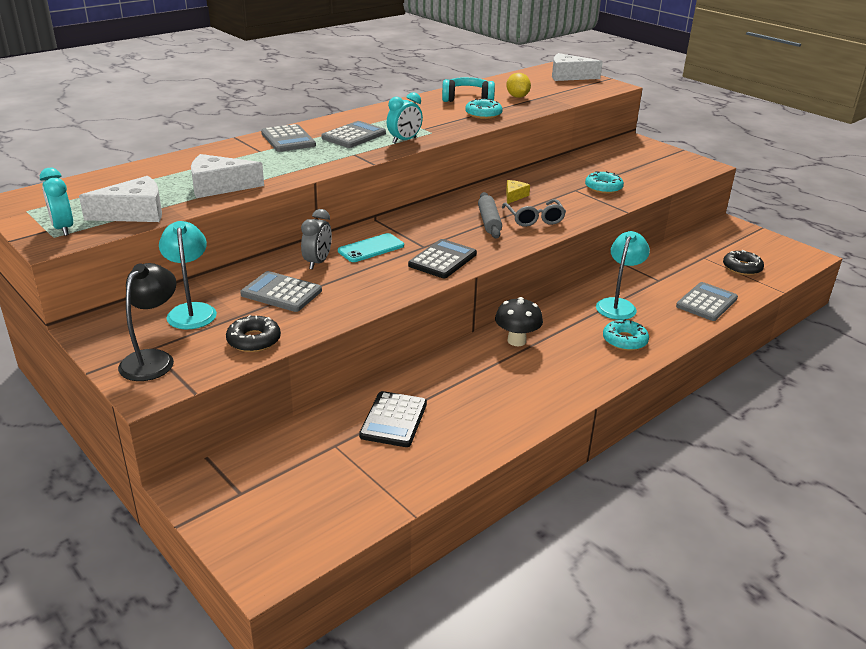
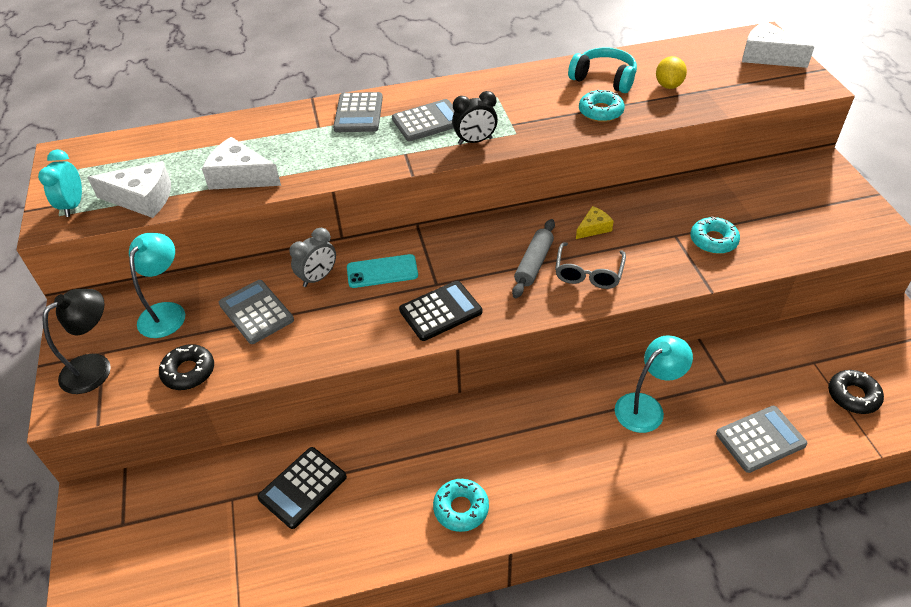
camera: 30 degrees right, 15 degrees up
(404, 140) = (475, 141): turquoise clock -> black clock
(516, 341) = (494, 422): black mushroom -> none
(624, 340) = (614, 465): turquoise donut -> turquoise donut (461, 508)

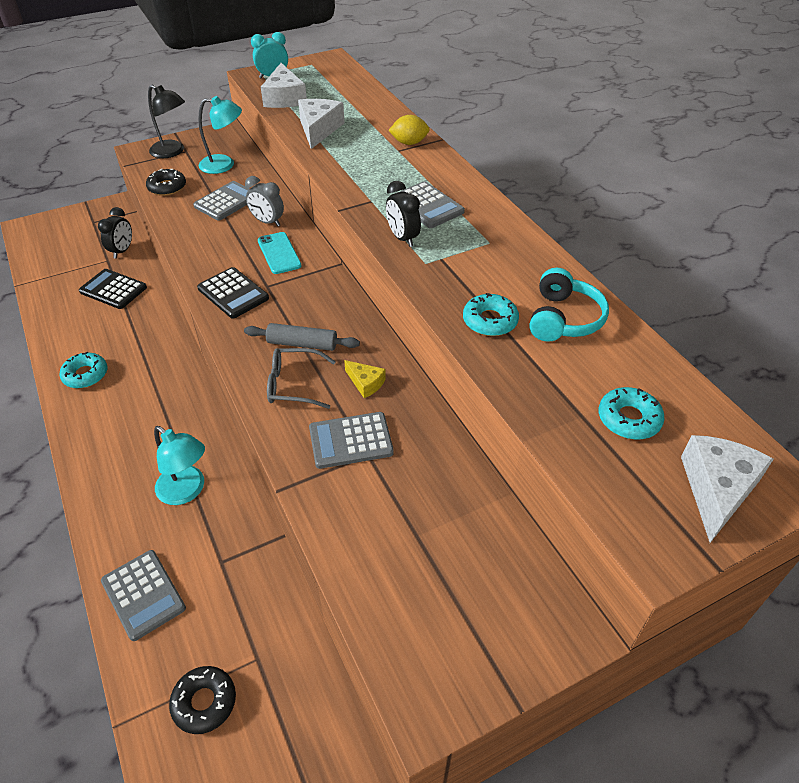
camera: 75 degrees right, 0 degrees up
(218, 481) = (122, 251): none -> black clock
(358, 113) = (426, 166): grey calculator -> grey calculator (351, 441)
(668, 85) = (575, 378): yellow lemon -> yellow lemon (409, 143)
(713, 240) = (365, 491): turquoise donut -> turquoise donut (628, 419)

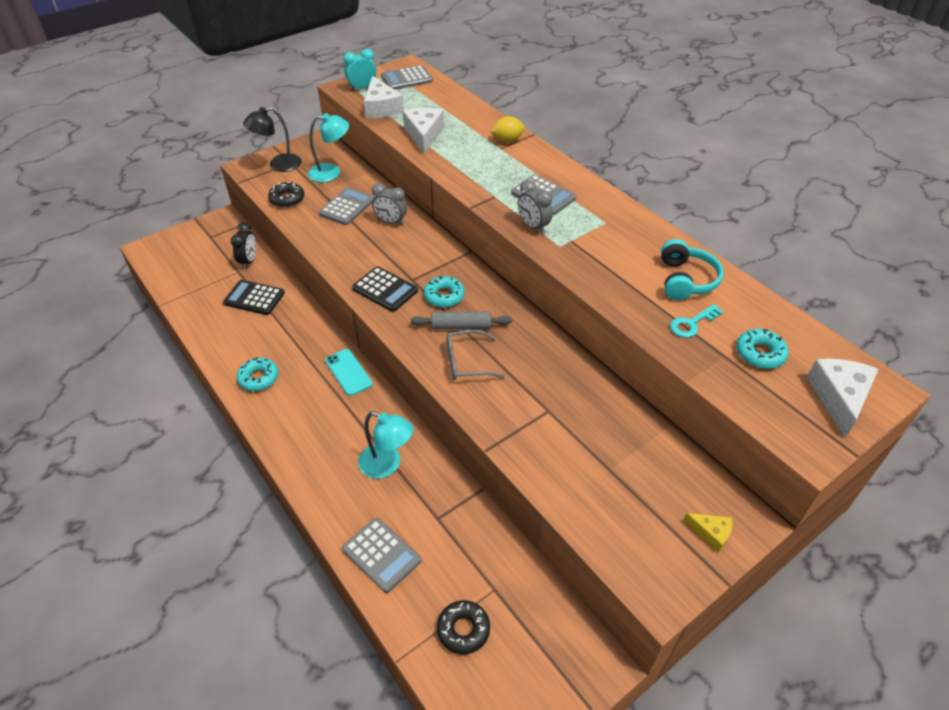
camera: 10 degrees left, 0 degrees up
(172, 152) = (278, 165): black lamp -> black lamp turned 135 degrees clockwise
(279, 253) = (412, 249): turquoise phone -> turquoise phone (348, 372)
(351, 441) = (531, 402): grey calculator -> grey calculator (406, 79)
(365, 383) = (526, 353): yellow cheese -> yellow cheese (711, 533)
(402, 238) = (533, 226): black clock -> grey clock
(490, 321) = (629, 289): turquoise donut -> turquoise donut (444, 296)
(554, 371) = (692, 323): none -> turquoise key

